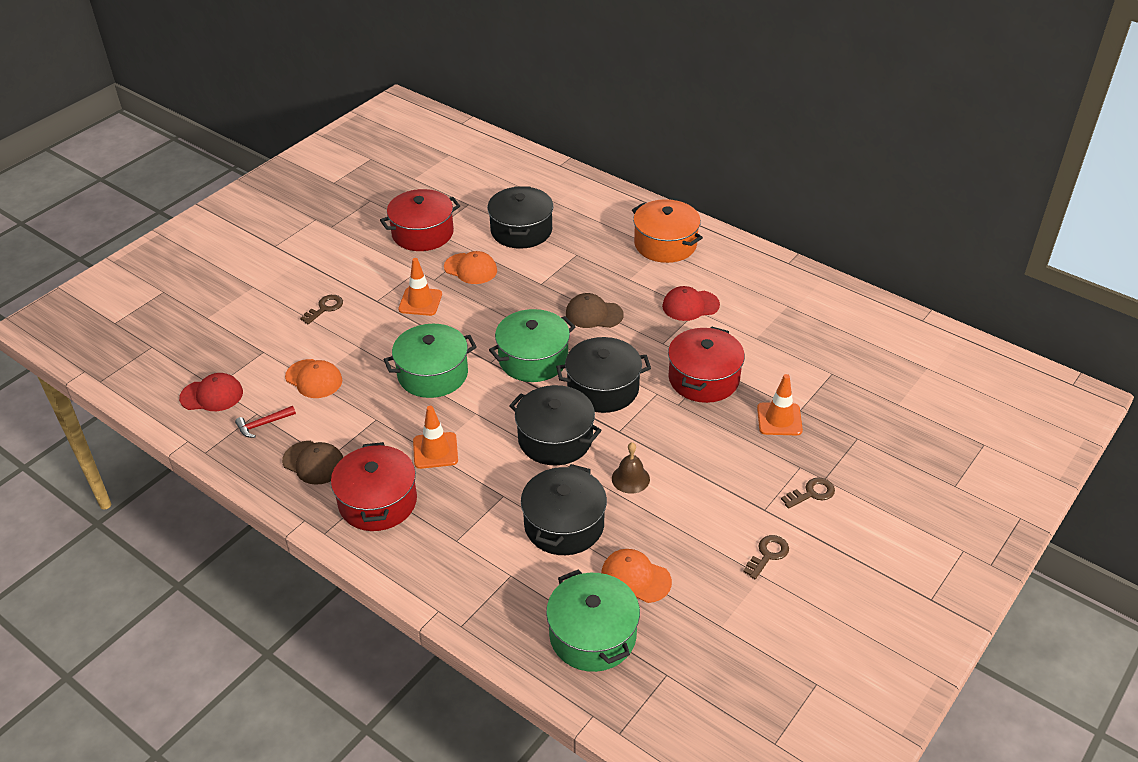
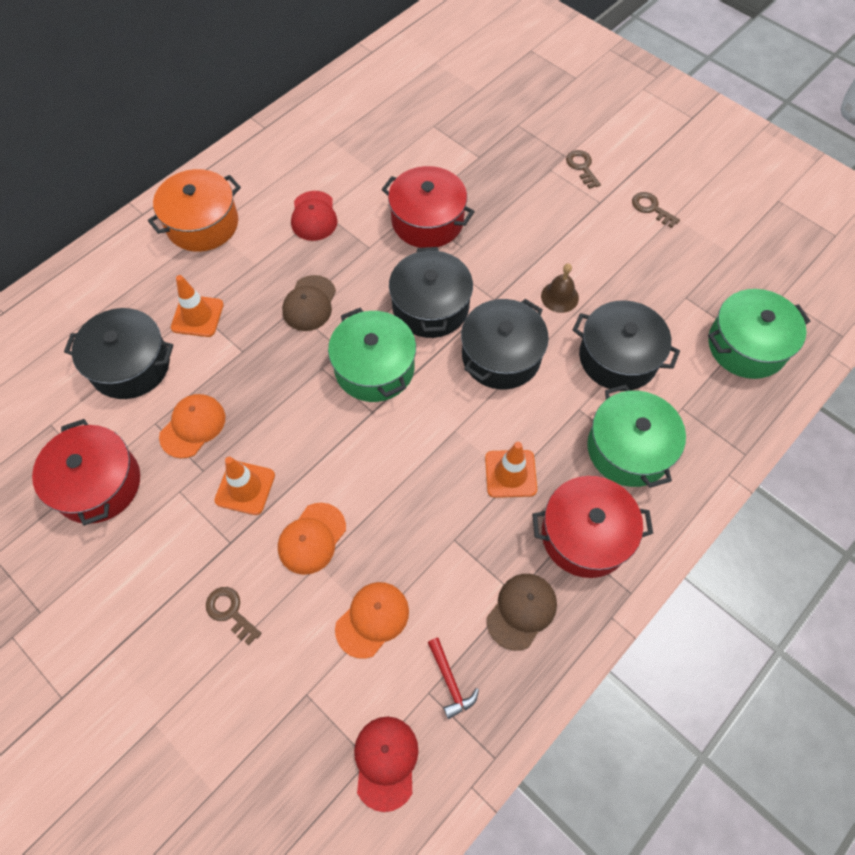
camera: 85 degrees left, 20 degrees up
(432, 374) = (384, 475): green pot -> green pot (628, 449)
(635, 578) = (680, 306): orange cap -> orange cap (312, 538)
(779, 419) = (490, 173): orange traffic cone -> orange traffic cone (197, 316)

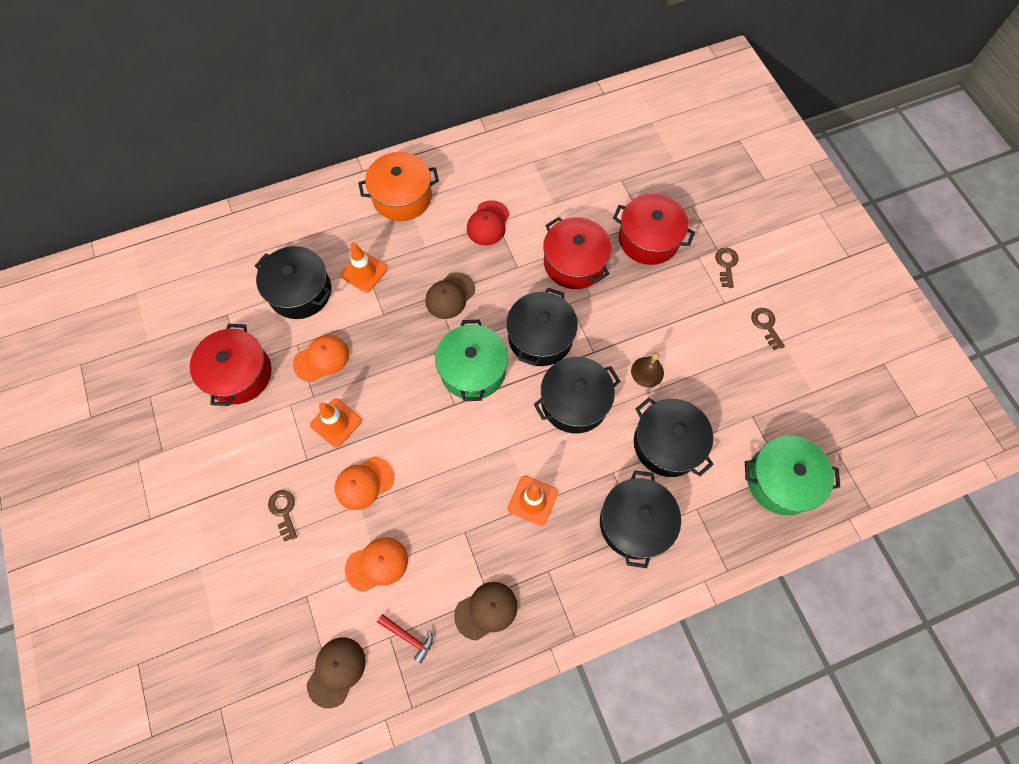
camera: 25 degrees right, 5 degrees up
(385, 762) = (336, 671): red cap -> brown cap
(450, 682) = (409, 637): red hammer -> red hammer turned 60 degrees counterclockwise
(585, 535) = (564, 575): red pot -> red pot (648, 239)
(628, 449) = (635, 523): green pot -> black pot

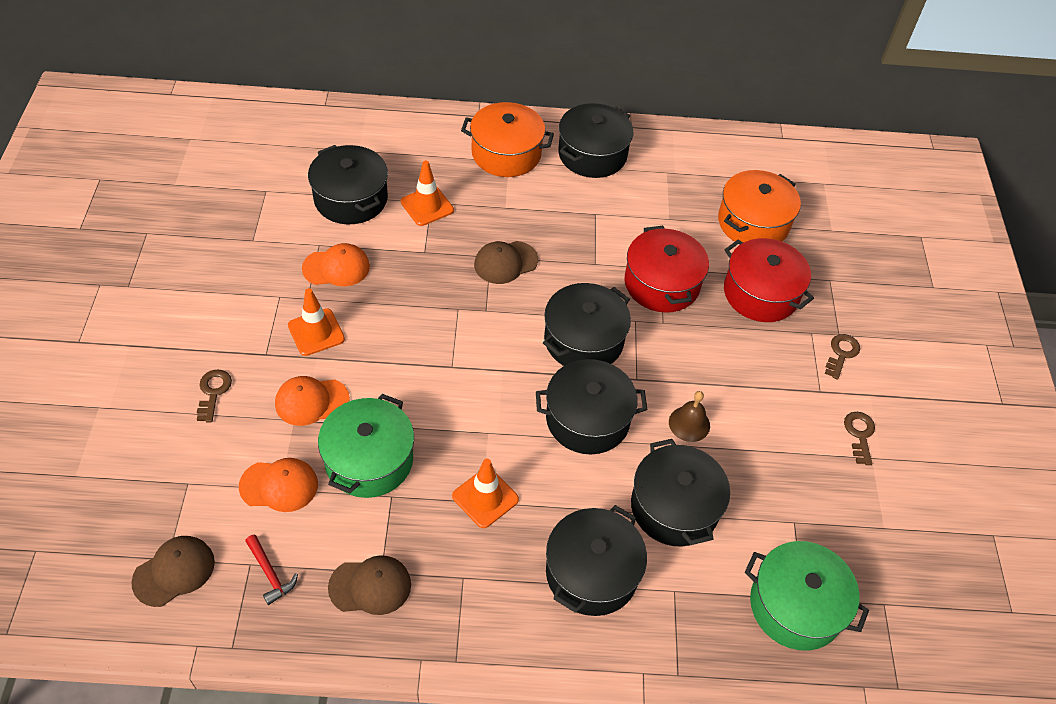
camera: 20 degrees right, 15 degrees down
(239, 374) = (245, 248): red pot -> none
(469, 169) = (592, 154): none -> black pot
(473, 369) = (491, 341): green pot -> green pot (369, 460)
(488, 223) = (585, 211): red cap -> none
(616, 179) = (753, 223): none -> orange pot

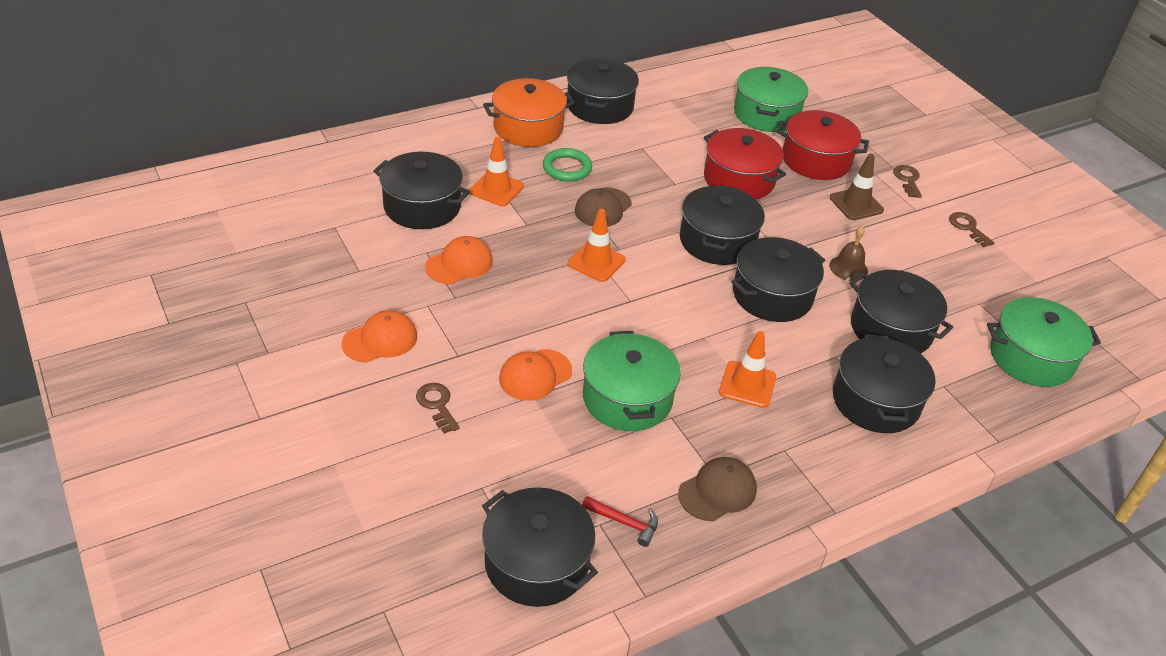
camera: 30 degrees left, 10 degrees down
(174, 571) = (536, 563): brown cap -> black pot
(279, 485) = (568, 452): orange cap -> orange cap (380, 340)
(316, 332) = (488, 320): orange traffic cone -> orange traffic cone (596, 262)
(507, 209) = (567, 168): none -> green ring
(753, 223) = (766, 114): orange pot -> green pot
(759, 358) = (856, 204): none -> brown traffic cone

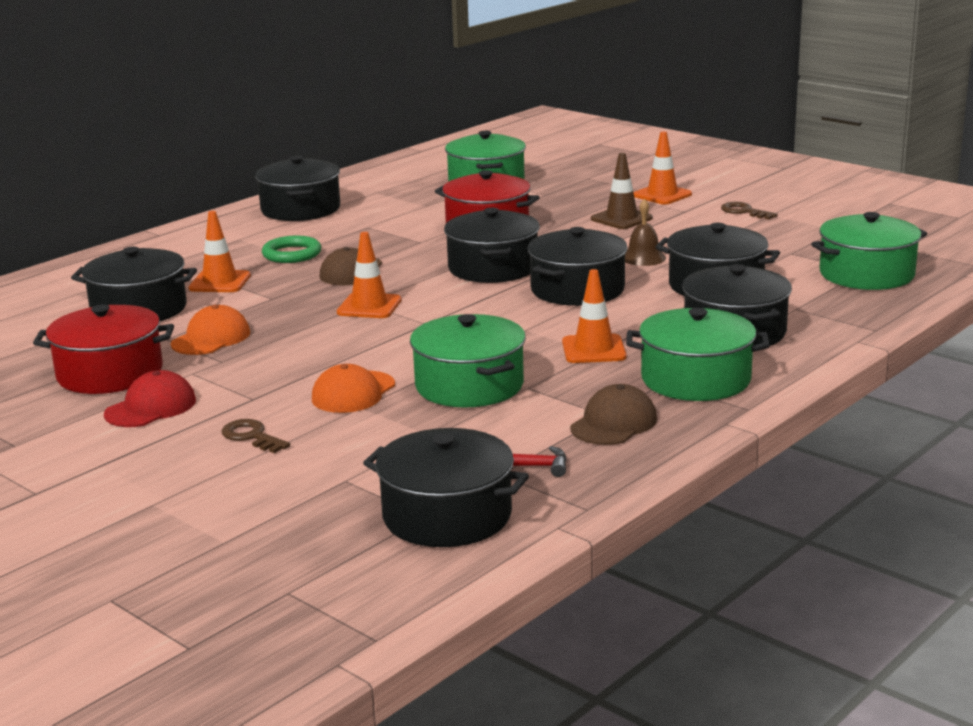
camera: 15 degrees left, 20 degrees down
(380, 340) = (151, 407): orange cap -> red cap
(528, 128) = (228, 237): orange pot -> none
(811, 456) = (696, 379): none -> green pot
(816, 160) = (559, 200): red pot -> red pot (110, 373)
(907, 180) = (662, 195): brown key -> orange traffic cone

